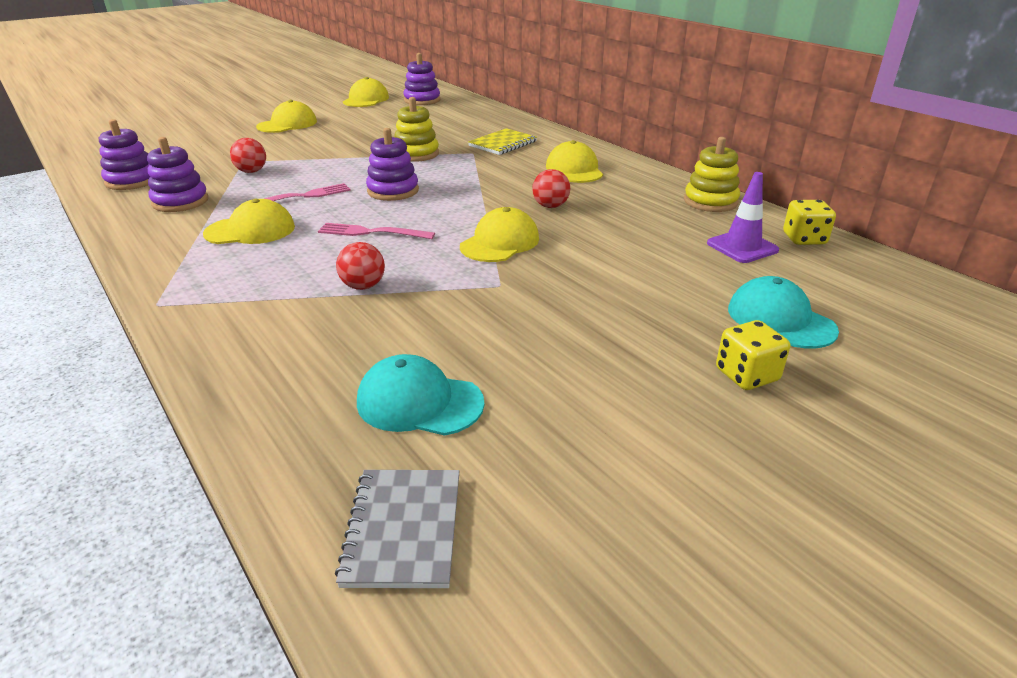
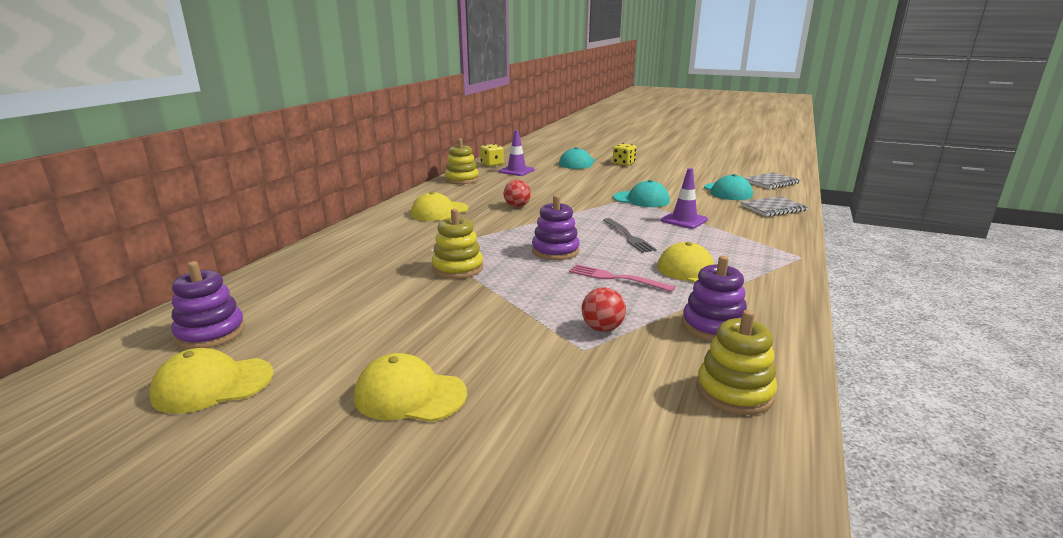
camera: 120 degrees left, 10 degrees down
(132, 181) = (734, 392): purple stacking toy -> yellow stacking toy
(285, 397) = (773, 208): none -> grey notebook
(363, 286) = (684, 220): red ball -> purple traffic cone
(370, 232) = (629, 237): pink fork -> grey fork
(482, 292) = (641, 199): none -> turquoise cap
(500, 242) = (586, 207): yellow cap -> none
(502, 144) = (393, 243): yellow notebook -> none

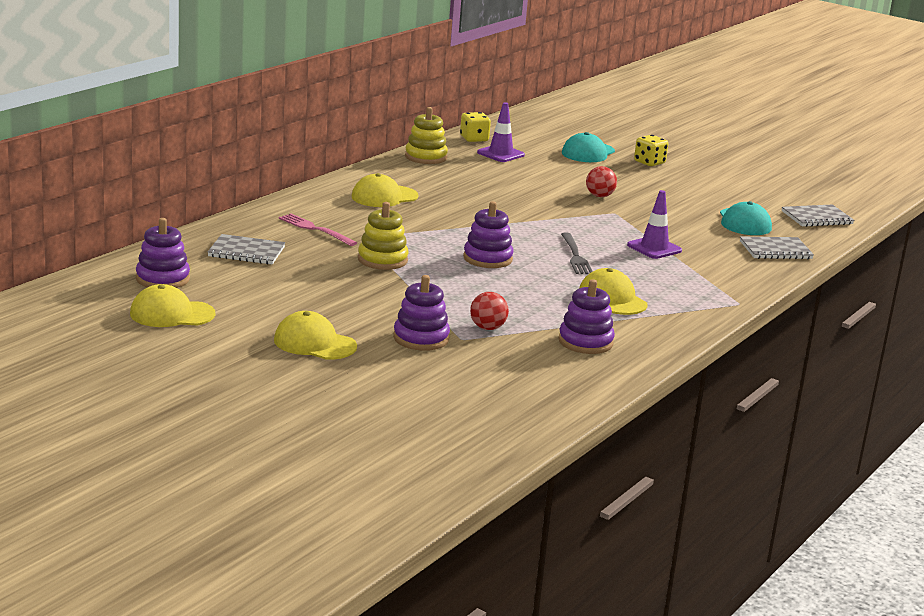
camera: 10 degrees right, 0 degrees up
(314, 282) = (246, 252): none -> grey notebook
(517, 206) = (475, 203): red ball -> red ball (599, 196)
(538, 359) = (421, 338): none -> purple stacking toy
(615, 278) = (529, 292): pink fork -> pink fork (314, 229)
(641, 199) = (627, 216): turquoise cap -> none
(734, 392) = (559, 382): yellow stacking toy -> none

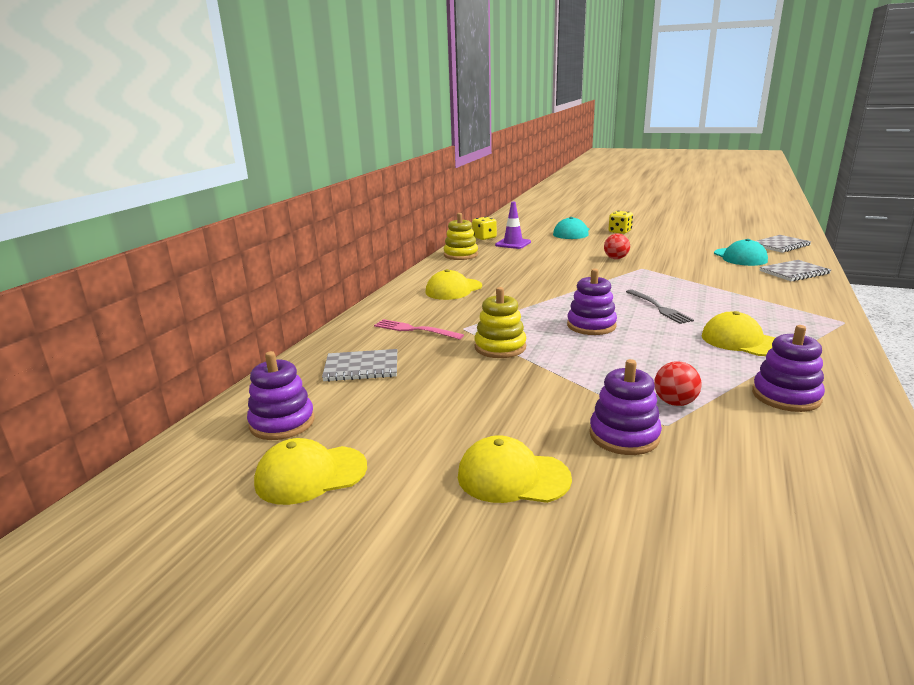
camera: 10 degrees left, 0 degrees up
(654, 248) = (708, 288): purple traffic cone -> none

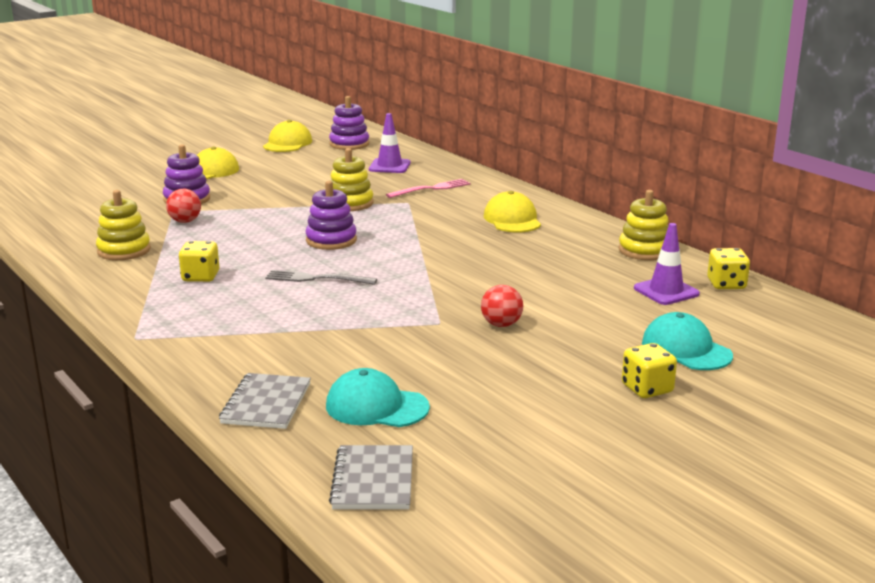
camera: 120 degrees right, 0 degrees up
(361, 367) = (389, 166): grey notebook -> purple traffic cone
(741, 341) = (200, 277): yellow cap -> yellow dice
(786, 396) = (124, 251): purple stacking toy -> yellow stacking toy

